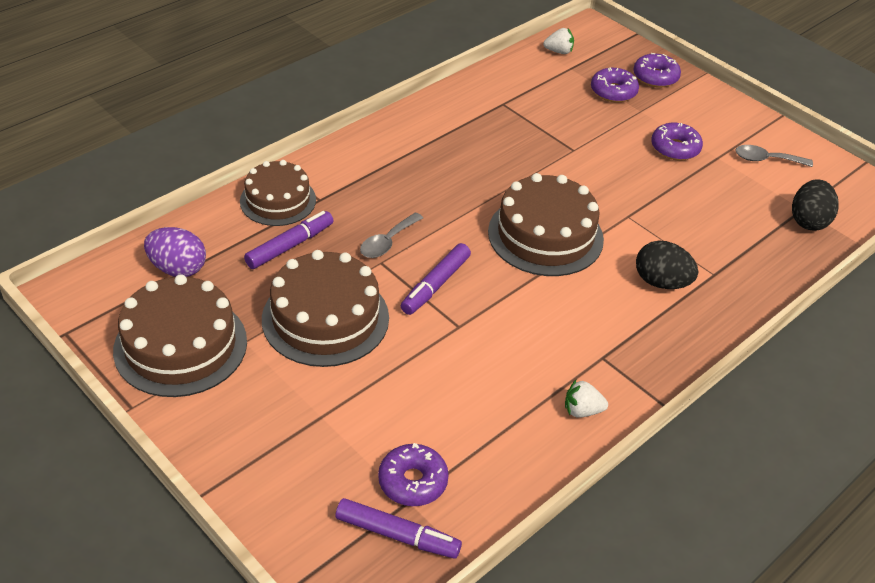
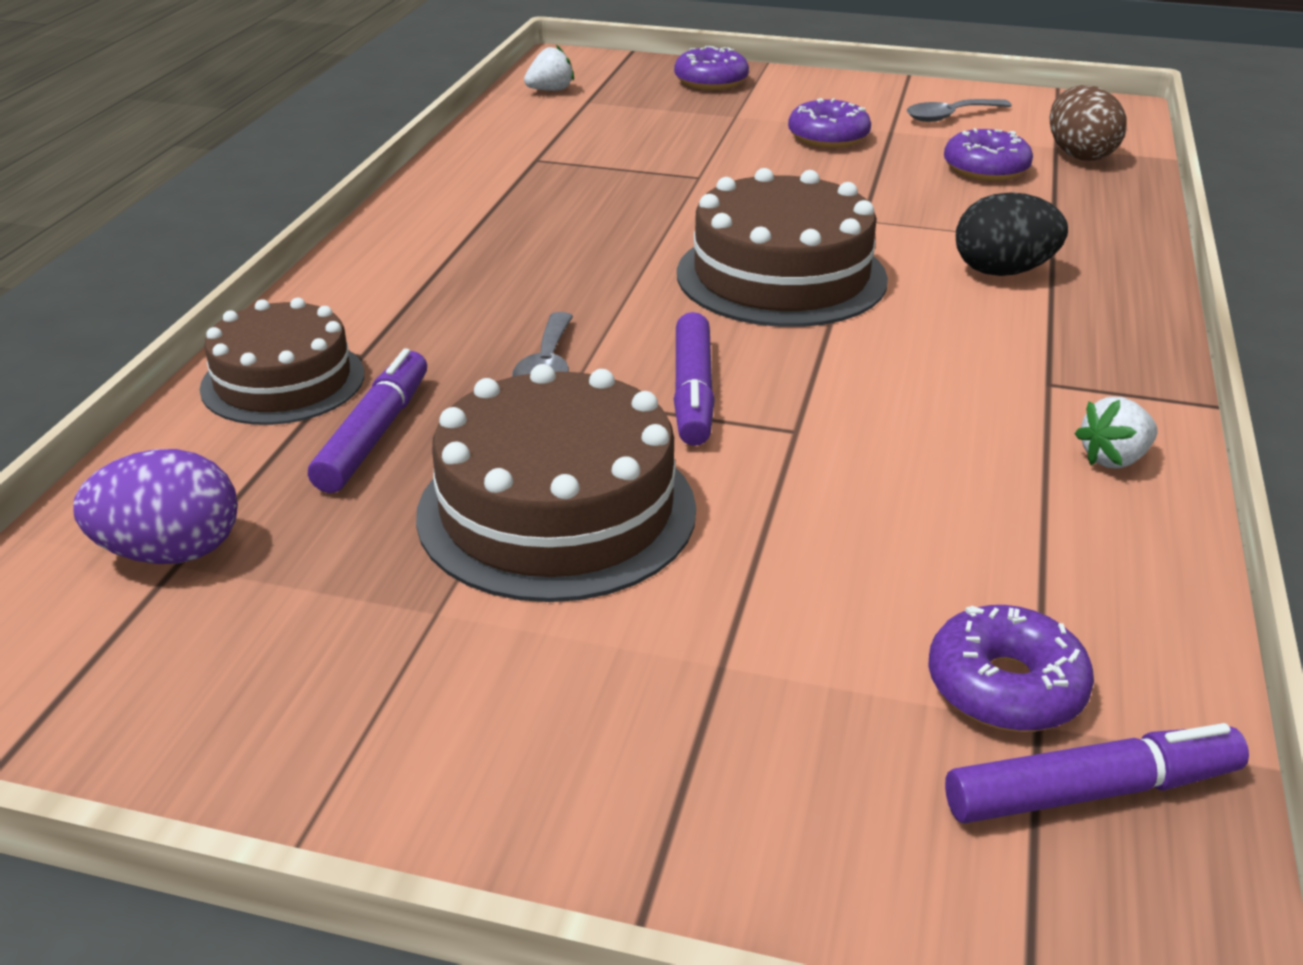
camera: 30 degrees left, 10 degrees down
(180, 345) = (302, 679): brown cake -> none
(613, 92) = (675, 108): purple donut -> purple donut (985, 169)
(808, 221) = (1079, 155): black egg -> brown egg

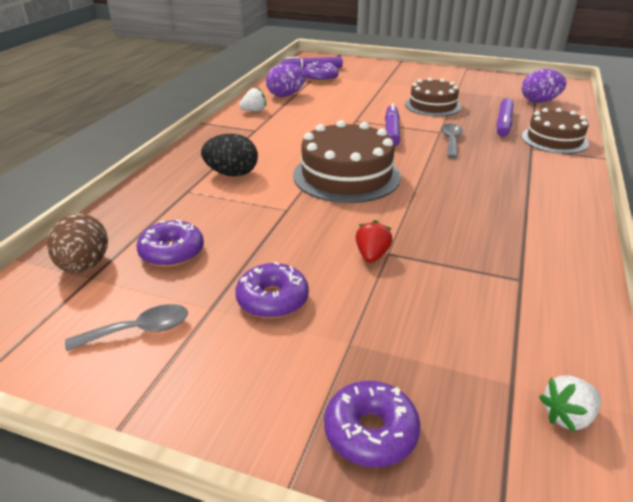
camera: 175 degrees left, 0 degrees up
(557, 511) = (432, 105): brown cake -> brown cake, size x0.66
(720, 173) = (372, 255): none -> red strawberry
(1071, 549) = (286, 95): none -> purple egg

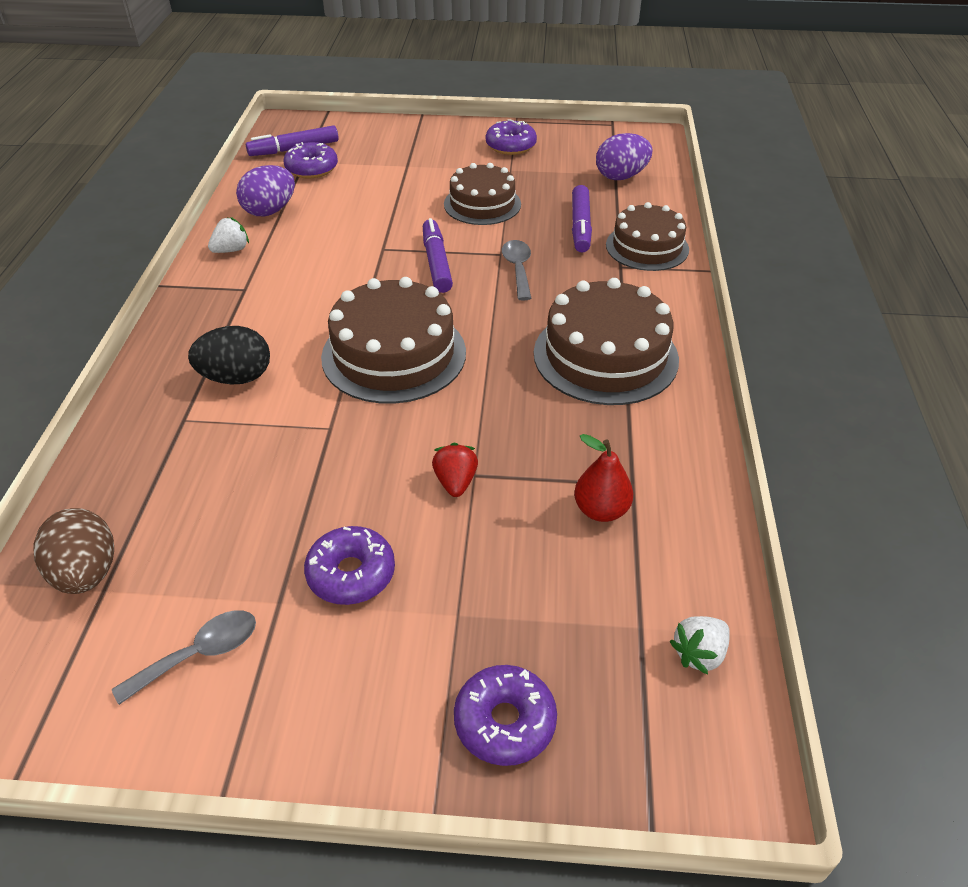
camera: 15 degrees left, 10 degrees up
(172, 252) = (199, 527): purple donut -> purple donut (510, 146)
(490, 293) = (601, 510): none -> red pear
(510, 196) = (605, 356): none -> brown cake

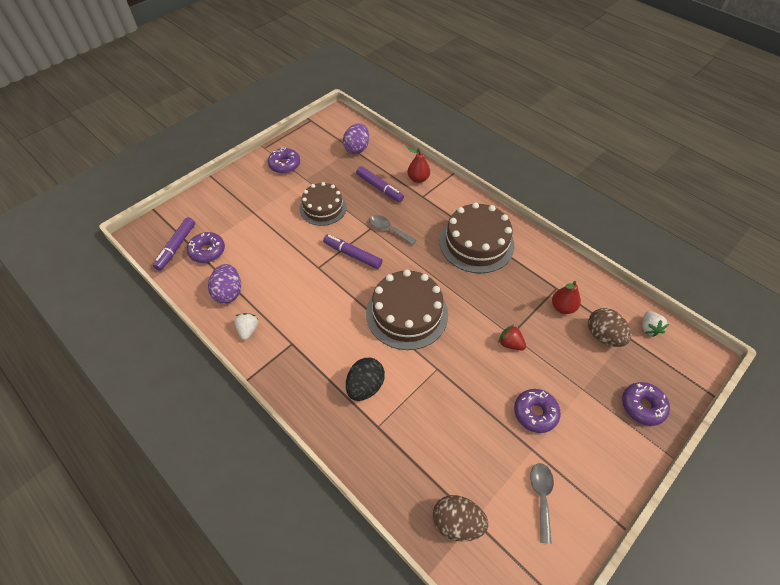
camera: 50 degrees left, 10 degrees up
(602, 592) = (603, 336): none -> brown egg
(647, 247) = (418, 179): brown cake -> red pear

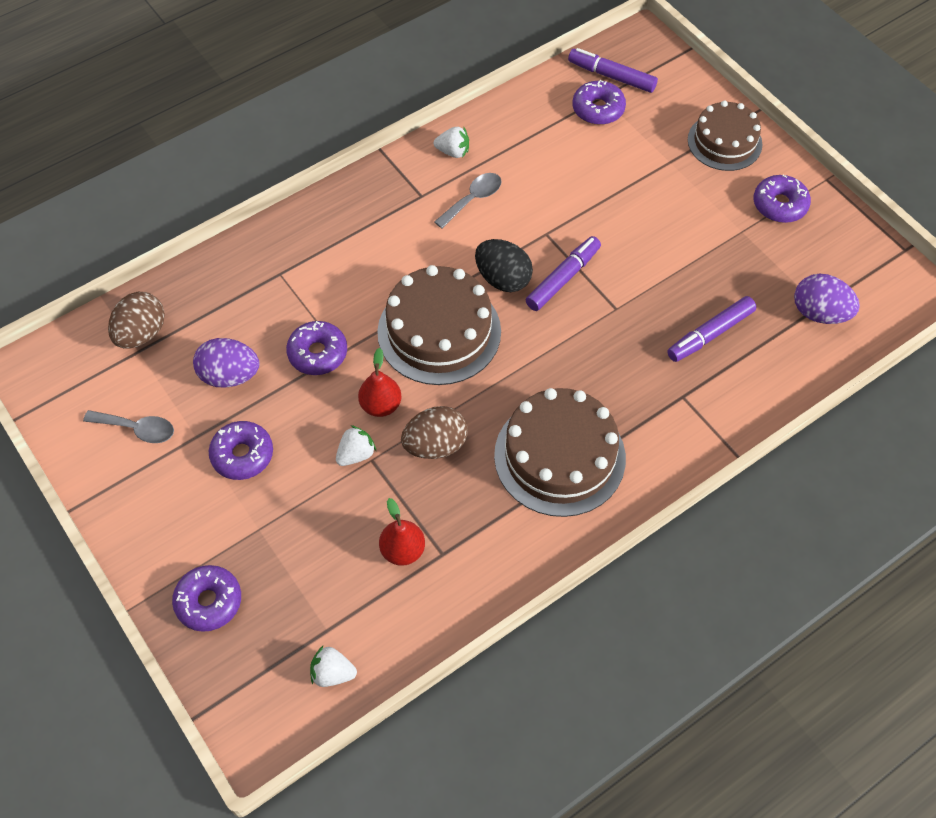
camera: 100 degrees right, 5 degrees up
(229, 292) = (519, 132): purple egg -> purple egg (230, 376)
(323, 208) = (670, 249): brown cake -> brown cake (724, 142)
(365, 386) = (337, 267): black egg -> black egg (503, 279)
(388, 230) = (608, 333): grey spoon -> grey spoon (473, 199)
(418, 179) = (729, 397): red pear -> red pear (381, 405)
(441, 383) = (318, 353): none -> purple donut
(510, 344) = (356, 454): red strawberry -> white strawberry
(603, 336) = (336, 593): brown egg -> brown egg (435, 445)

